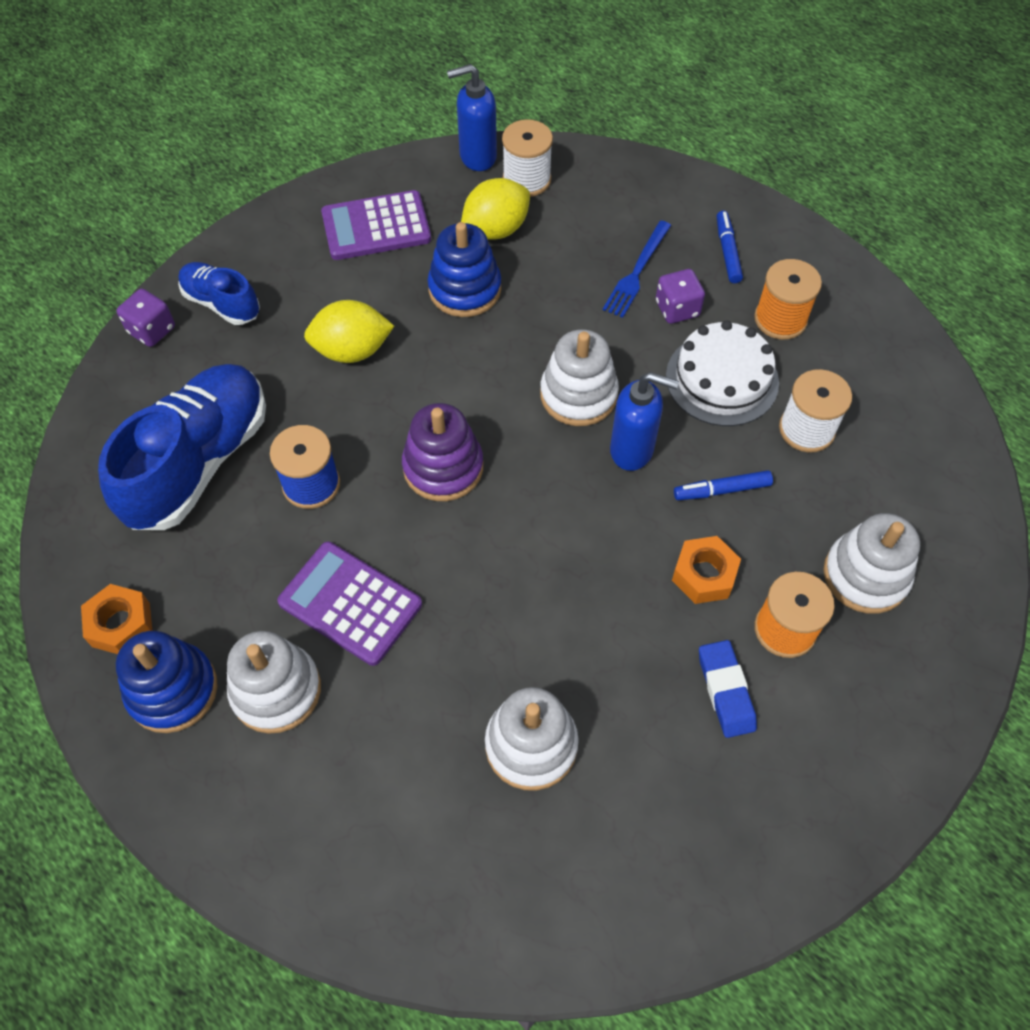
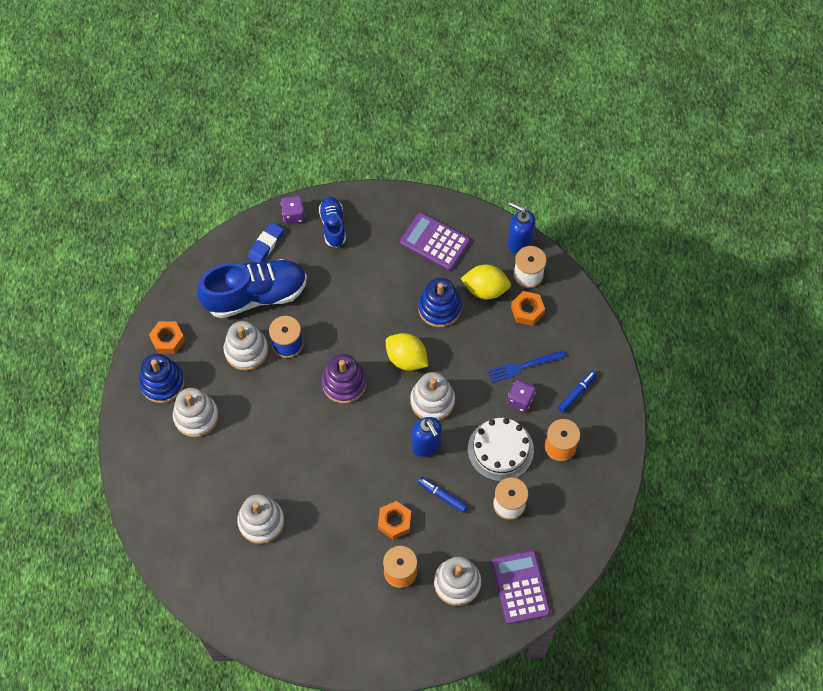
camera: 45 degrees right, 5 degrees up
(260, 540) = (246, 350): none -> white stacking toy
(350, 603) = (253, 407): purple calculator -> purple calculator (520, 587)
(352, 350) = (362, 296): yellow lemon -> yellow lemon (406, 359)
(570, 215) = (527, 311): none -> orange nut
(725, 691) = (351, 571): blue eraser -> blue eraser (266, 245)

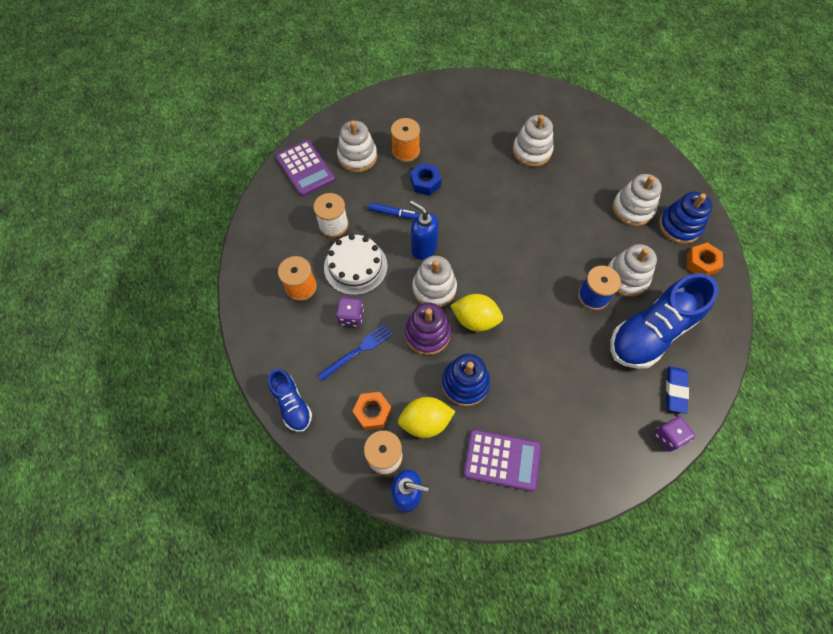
camera: 160 degrees right, 0 degrees up
(333, 226) = (620, 439): blue shoe -> blue shoe (292, 404)
(344, 383) = (522, 278): purple stacking toy -> purple stacking toy (427, 334)
(394, 522) = (425, 183): orange nut -> blue nut
(577, 393) = (297, 342): blue marker -> none

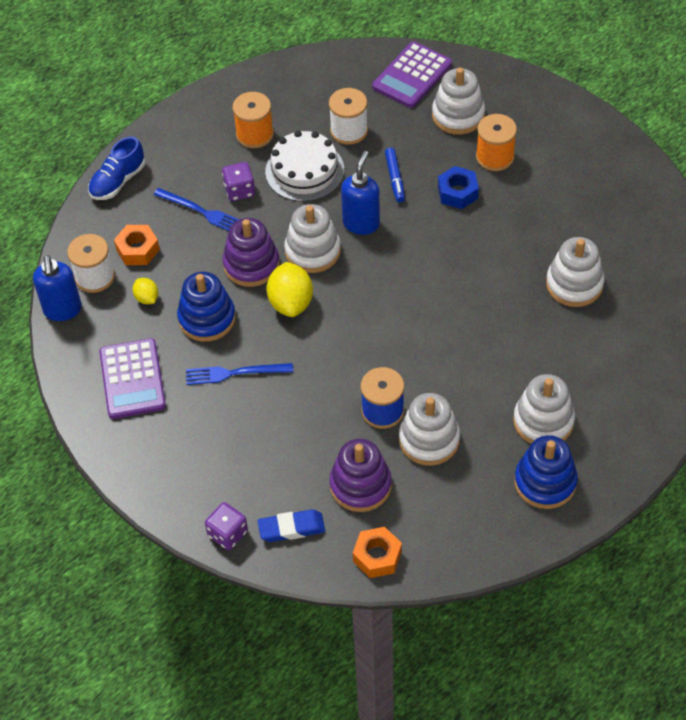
camera: 70 degrees right, 10 degrees down
(425, 422) = (147, 298): yellow lemon -> yellow lemon, size x0.53
(525, 381) = (234, 373): none -> blue fork
(651, 332) = (360, 485): blue shoe -> purple stacking toy
(701, 263) = (497, 520): orange nut -> orange nut (377, 556)

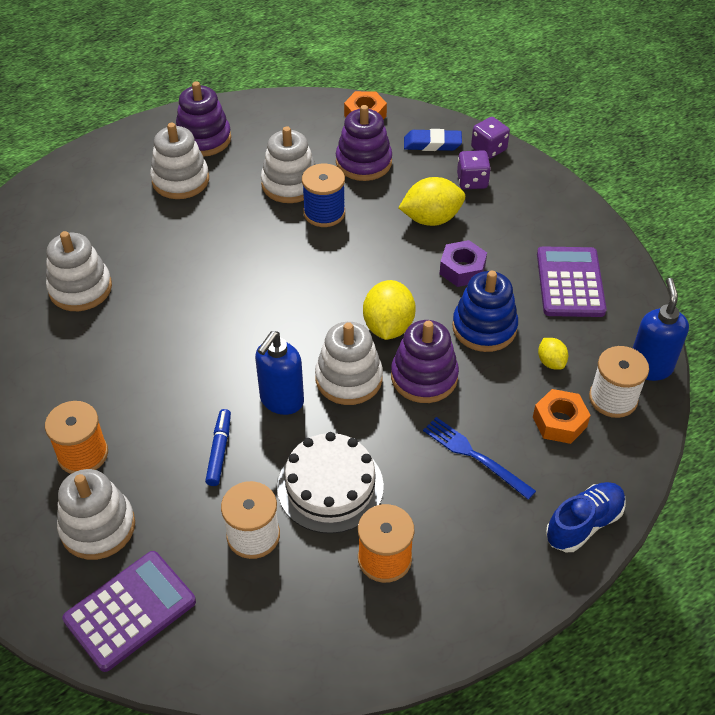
camera: 170 degrees left, 5 degrees down
(234, 373) = (462, 269): blue fork -> purple nut
(239, 190) = (421, 475): purple dice -> purple dice (472, 181)
(274, 425) = (431, 219): none -> yellow lemon
(457, 192) = (151, 416): blue nut -> none
(545, 482) = (203, 139): blue stacking toy -> purple stacking toy

